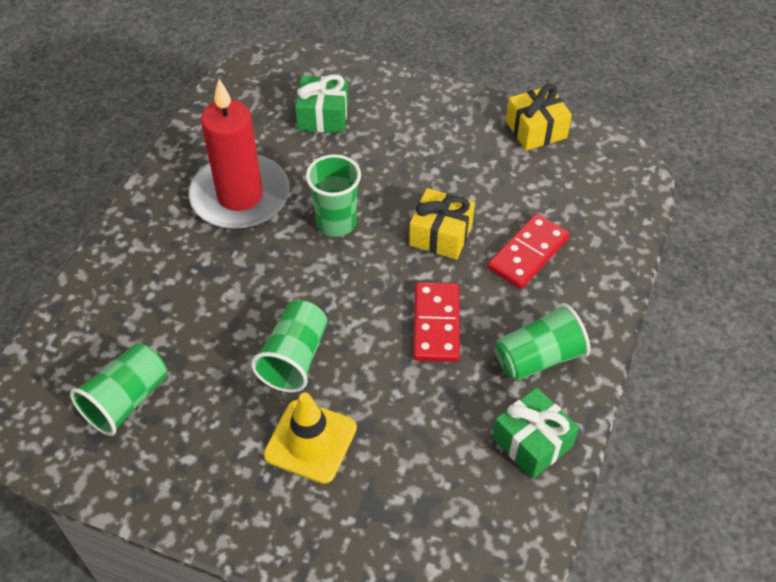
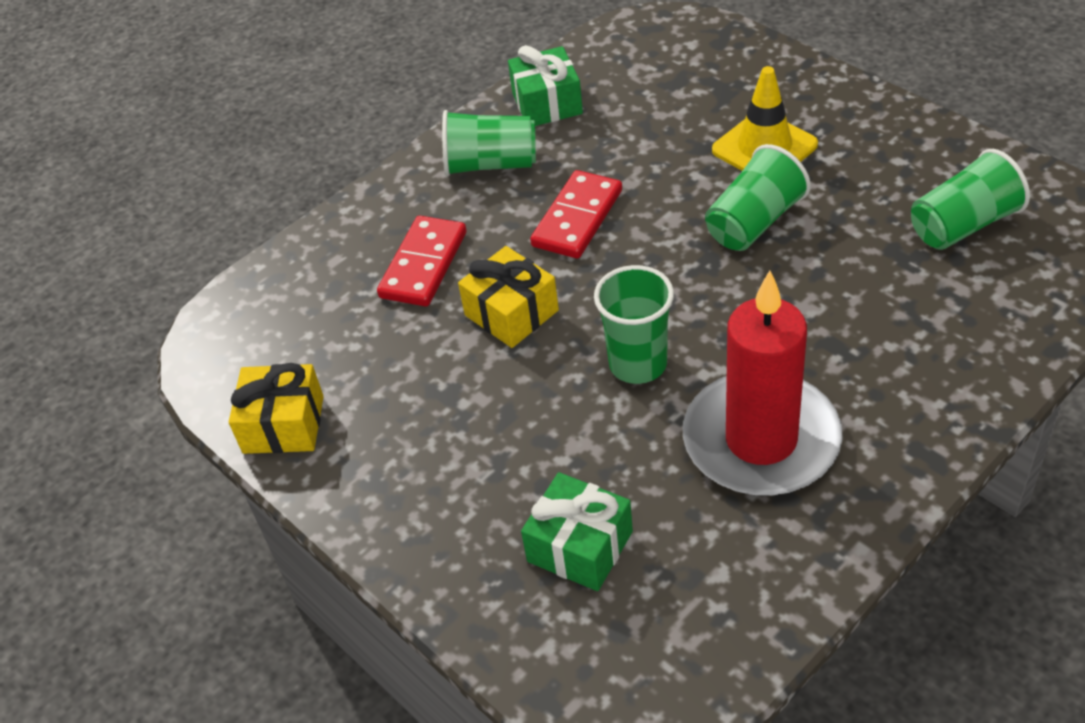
camera: 150 degrees left, 5 degrees down
(528, 254) = (423, 265): red domino -> red domino turned 45 degrees counterclockwise

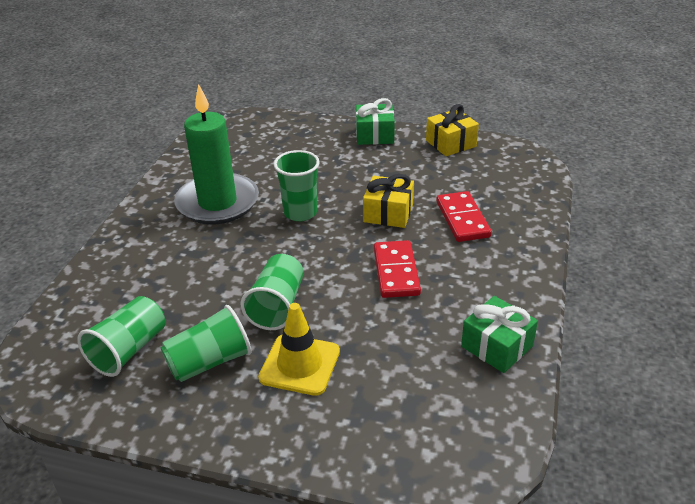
camera: 145 degrees right, 10 degrees down
(491, 164) = (488, 287): green cup -> green cup (209, 362)
(580, 546) = (280, 148): green gift -> green gift (374, 135)
(761, 440) = (217, 203): red candle -> green candle

